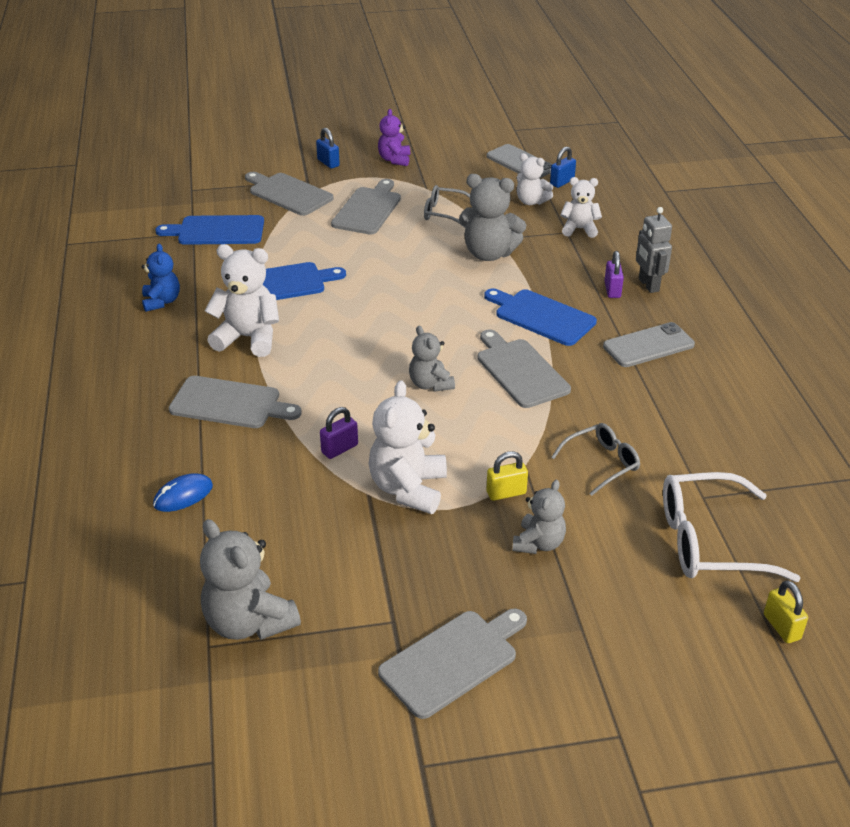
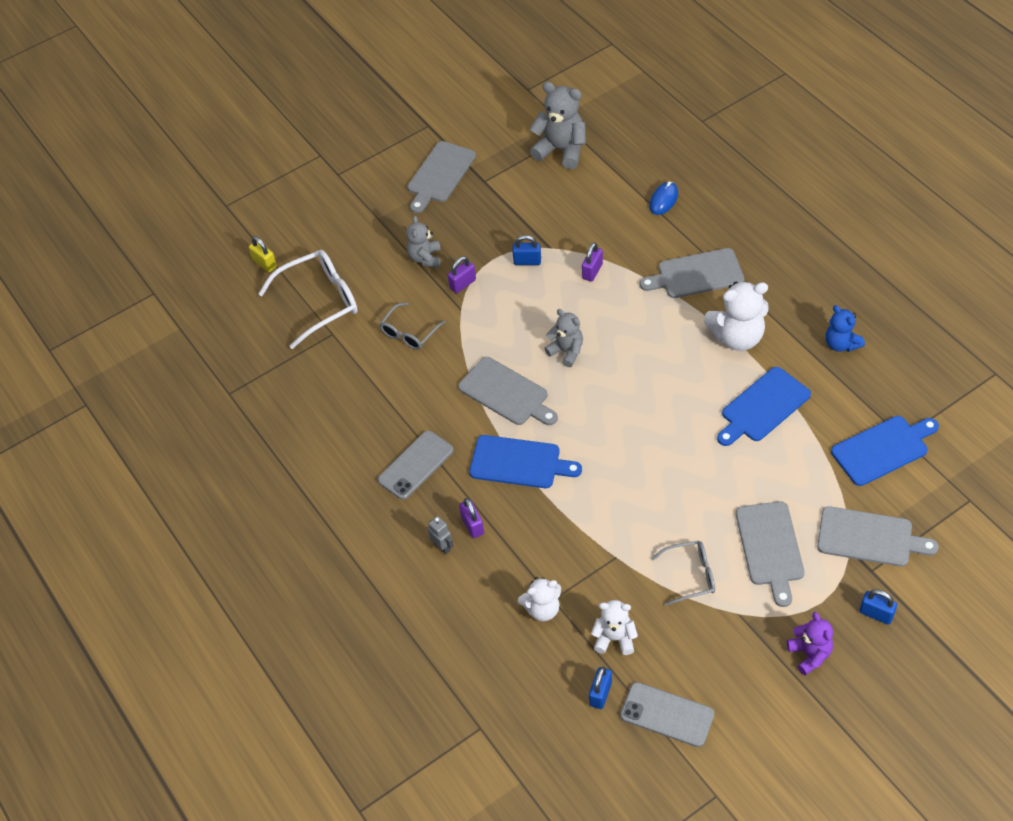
camera: 160 degrees right, 15 degrees up
(408, 489) = (527, 261): white teddy bear -> blue padlock
(489, 254) = (610, 529): grey teddy bear -> none
(506, 493) = (463, 284): yellow padlock -> purple padlock
(648, 285) = (442, 547): grey robot -> grey robot, size x0.63

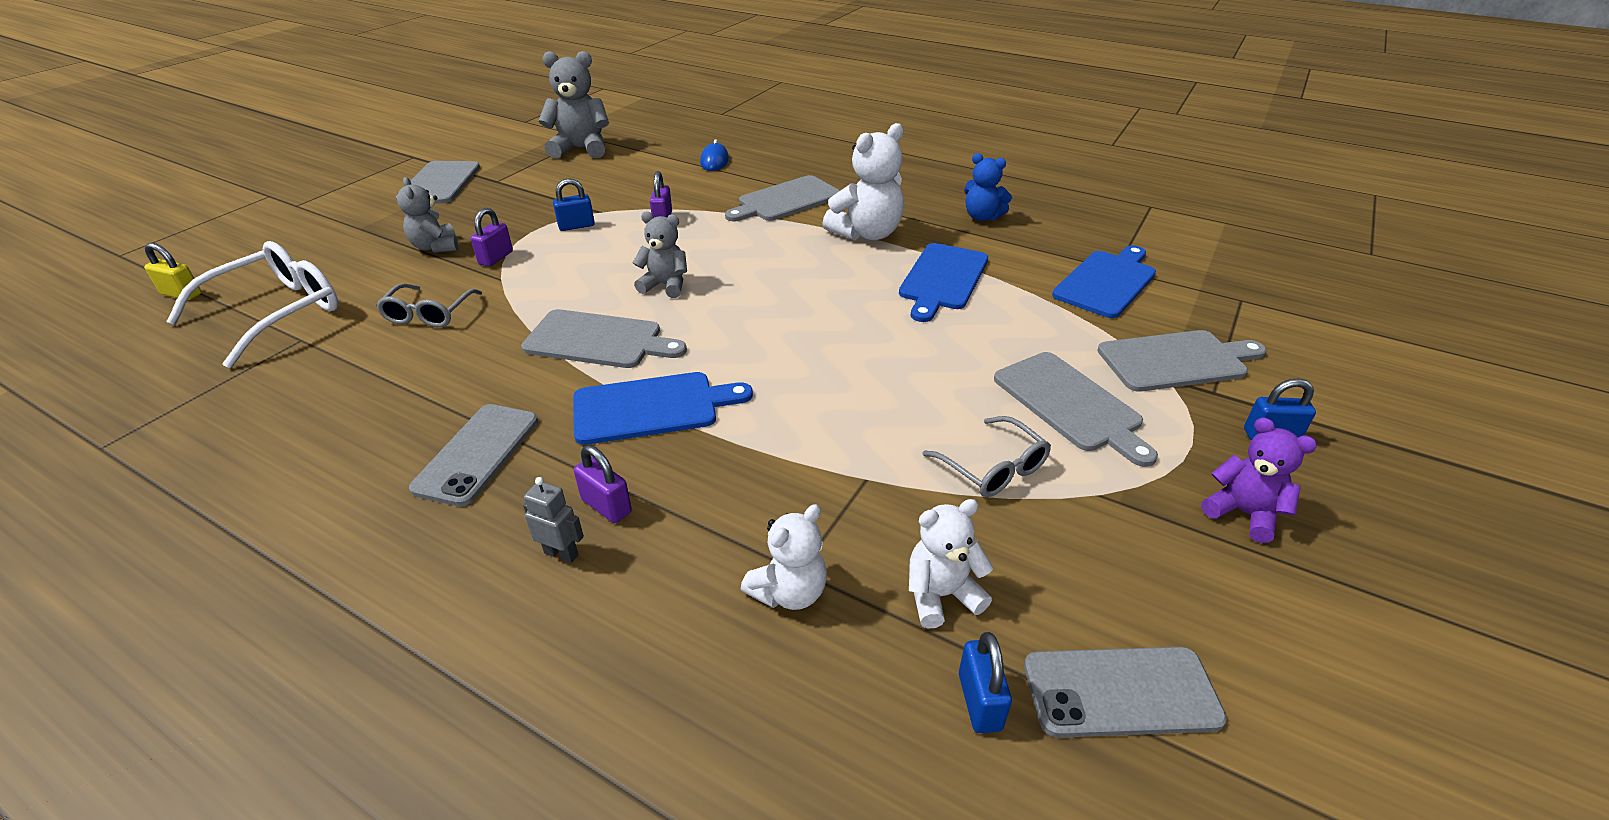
camera: 30 degrees left, 15 degrees down
(691, 575) = (993, 468): grey glasses -> grey glasses turned 90 degrees clockwise

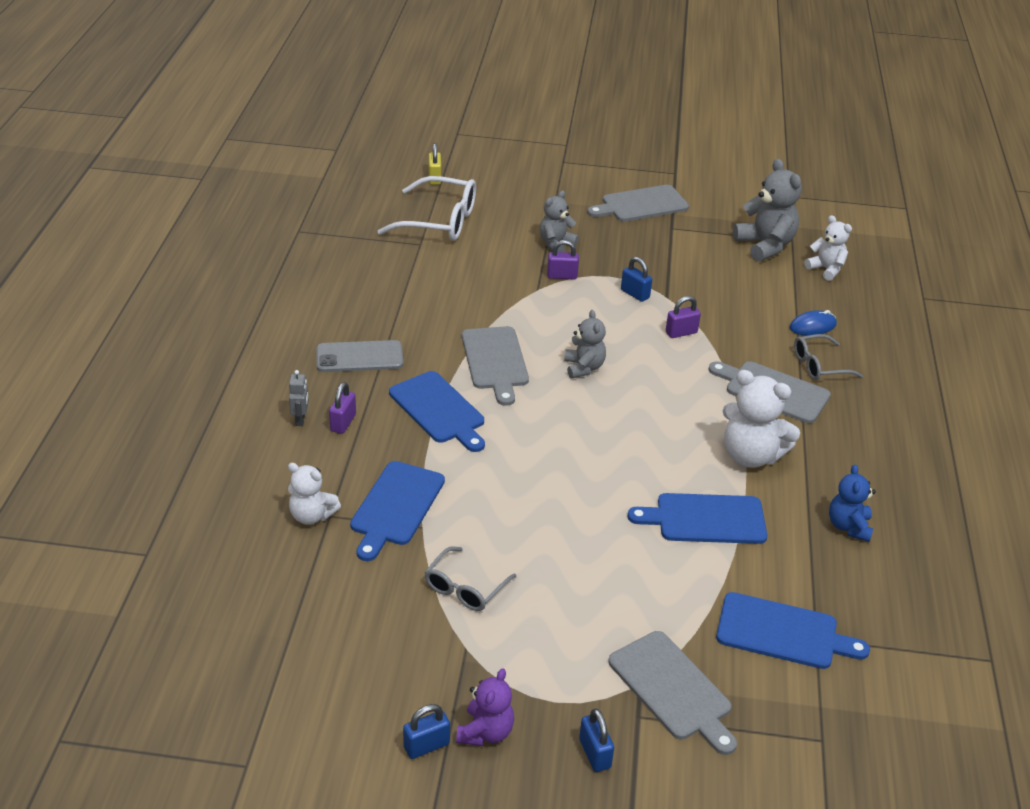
camera: 65 degrees right, 0 degrees up
(429, 314) = (477, 278): grey glasses -> grey glasses (819, 365)
(816, 494) = (396, 507): none -> blue cutting board
(941, 595) = (337, 580): white teddy bear -> white teddy bear (826, 269)
(979, 701) = (268, 609): blue padlock -> blue padlock (426, 746)
(1071, 404) = (565, 623): grey cutting board -> none
(1120, 692) = (297, 669): grey phone -> none

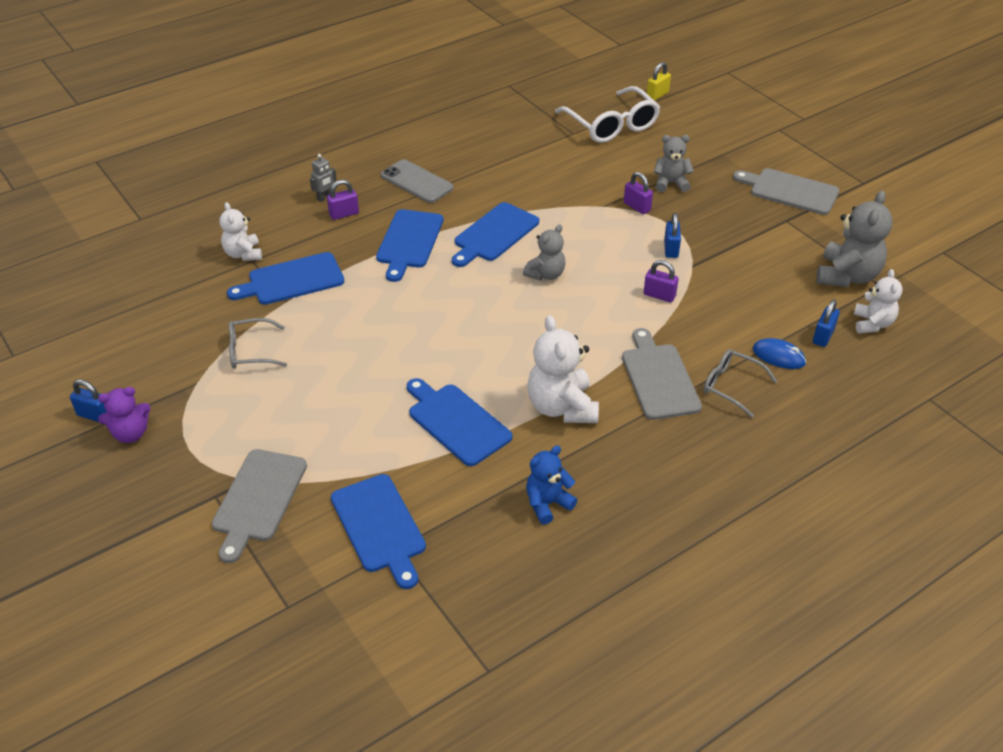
camera: 50 degrees right, 5 degrees up
(495, 361) = (494, 234): grey cutting board -> blue cutting board
(594, 754) = (159, 494): blue padlock -> blue padlock (823, 336)

